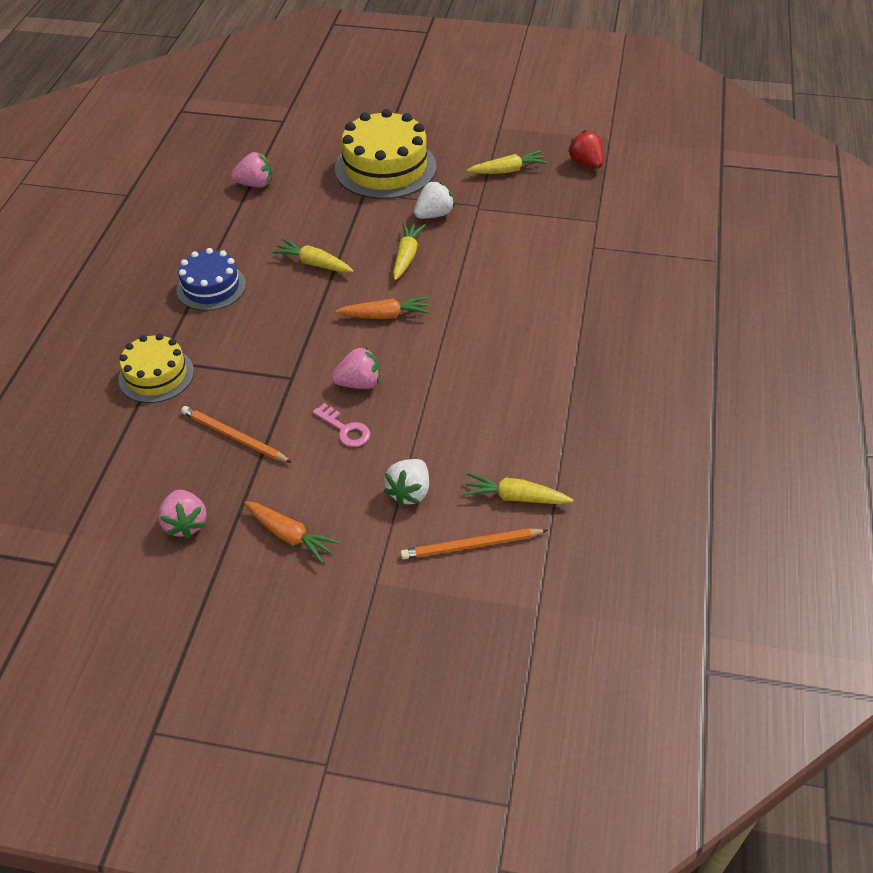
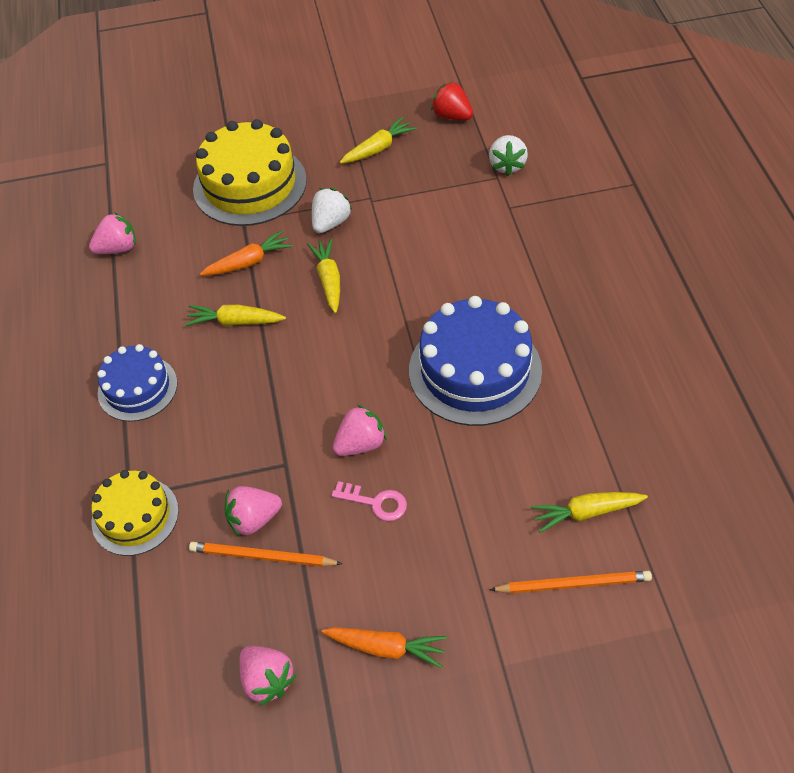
camera: 20 degrees left, 5 degrees up
(243, 408) = (254, 519): none -> pink strawberry
(385, 315) = (344, 356): orange carrot -> orange carrot (249, 262)
(409, 492) = (480, 548): white strawberry -> white strawberry (507, 165)
(471, 546) = (573, 584): orange pencil -> orange pencil turned 150 degrees counterclockwise
(487, 360) = (475, 370): none -> blue cake

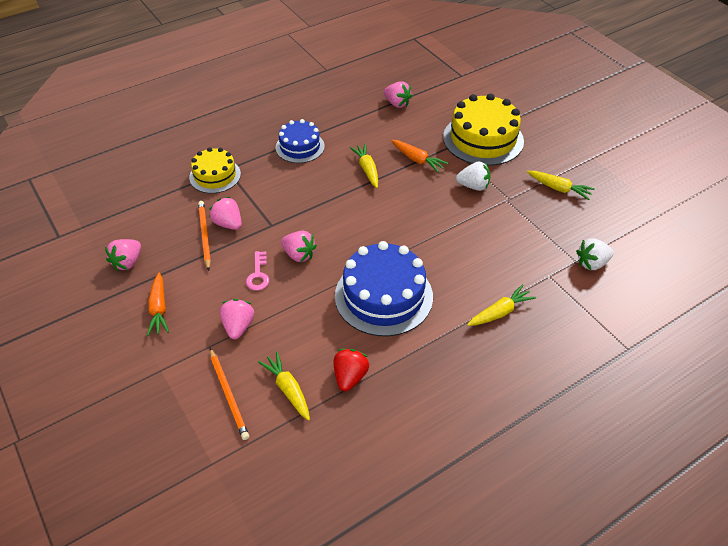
camera: 65 degrees right, 5 degrees down
(329, 280) = (423, 200): yellow carrot -> yellow carrot (500, 312)
(452, 116) = (621, 218): red strawberry -> red strawberry (350, 377)
(461, 548) = (238, 326): none -> pink strawberry

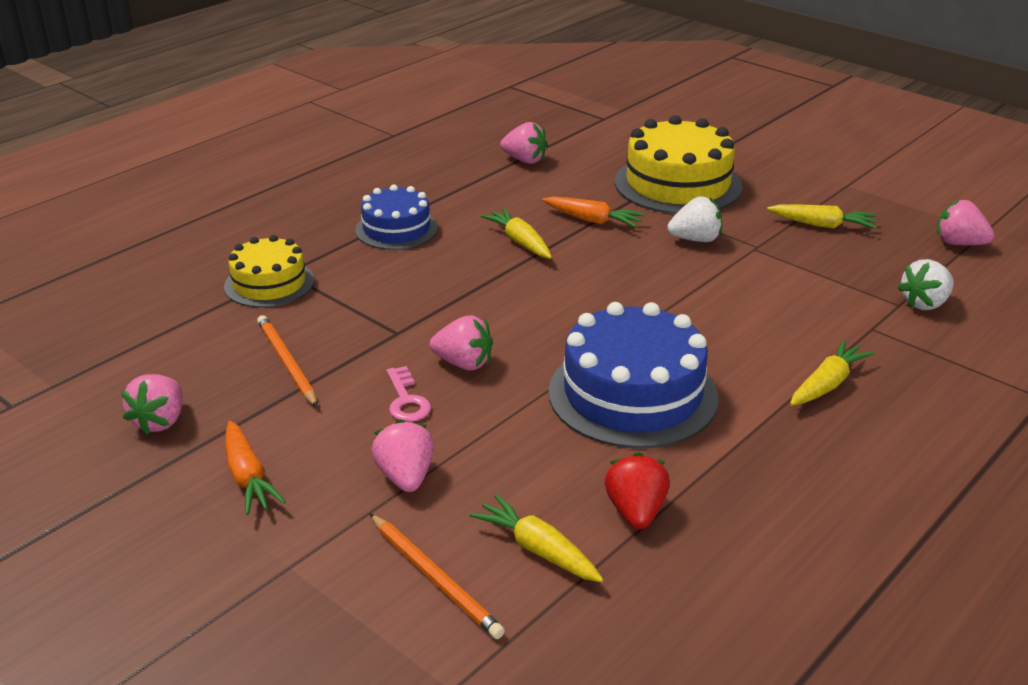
camera: 15 degrees left, 15 degrees down
(228, 224) = (321, 341): pink strawberry -> pink strawberry (959, 243)

